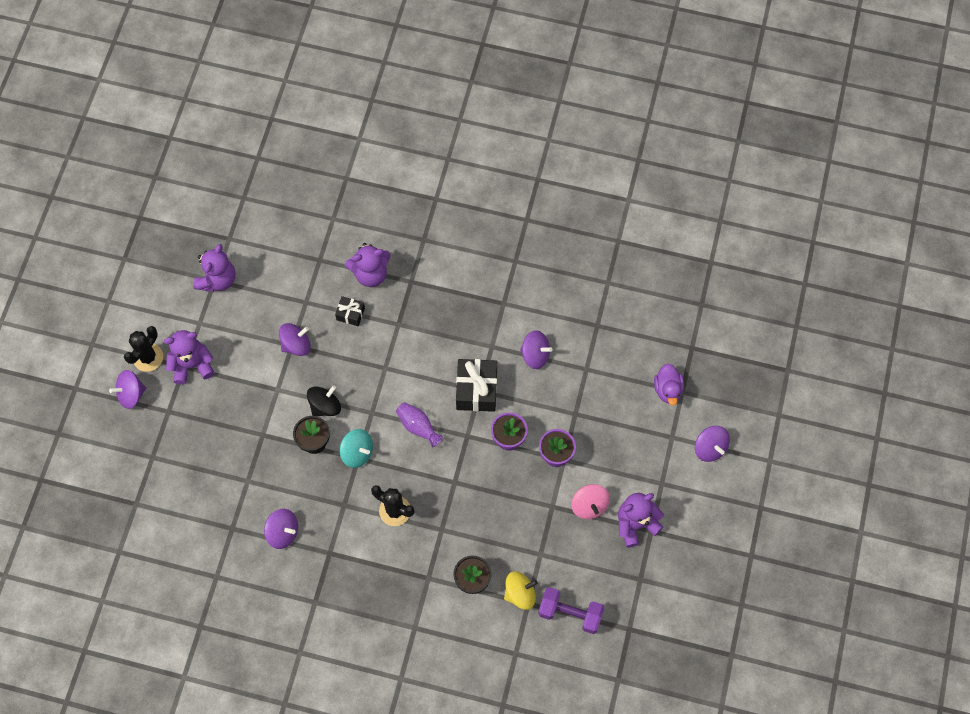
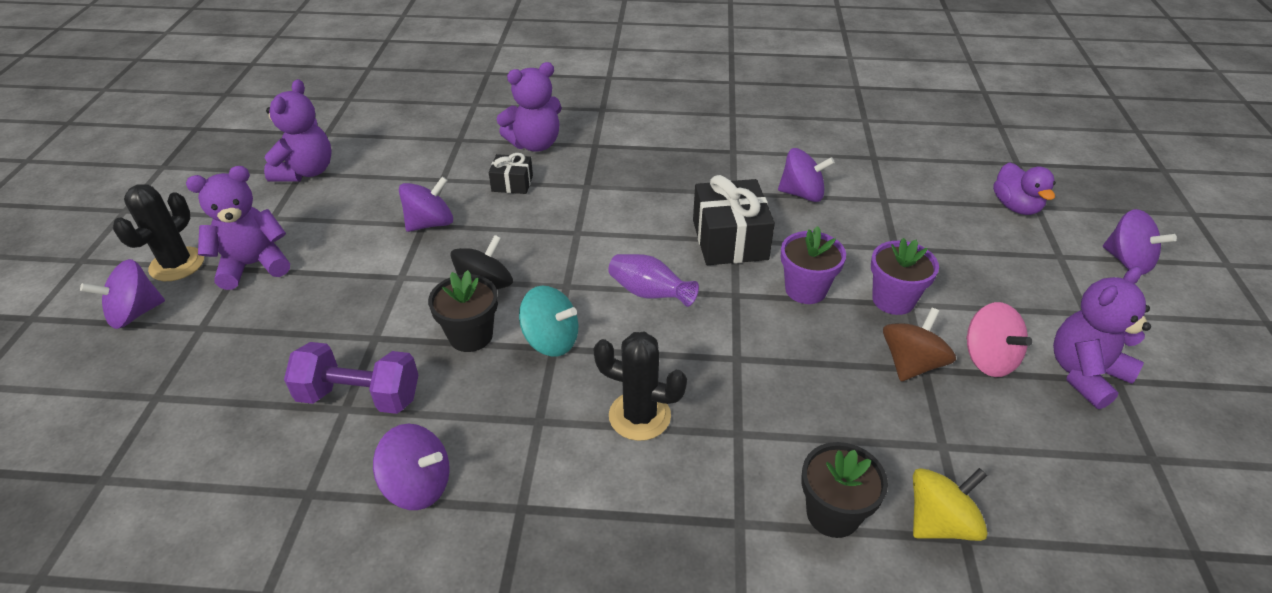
camera: 10 degrees left, 25 degrees down
(546, 502) = (911, 364): none -> brown spinning top
(570, 614) = (1061, 544): purple dumbbell -> purple dumbbell (360, 396)

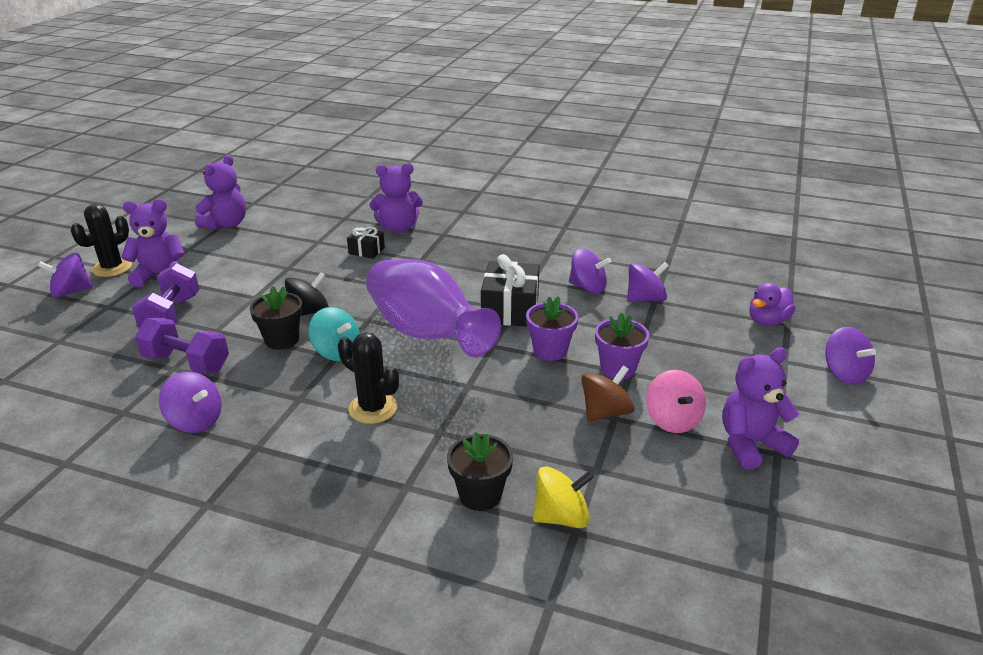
camera: 15 degrees right, 10 degrees down
(300, 325) = (171, 315): none -> purple dumbbell
(430, 223) = (293, 267): purple spinning top -> purple spinning top (645, 299)
(649, 293) = (426, 334): purple vase -> purple vase, size x2.25
(1015, 206) = (767, 321): purple duck -> purple duck turned 45 degrees clockwise

